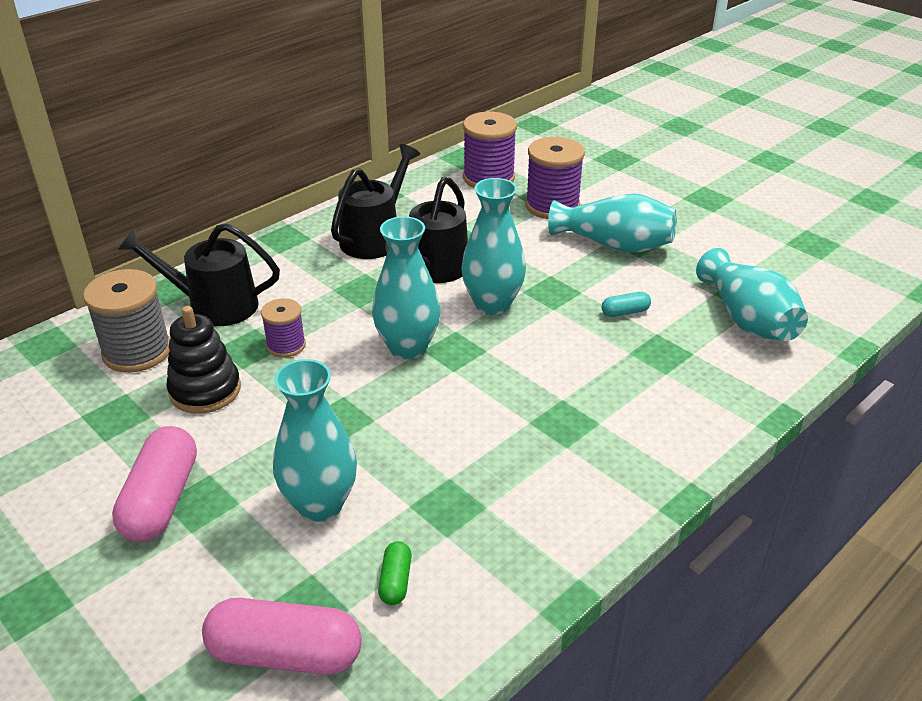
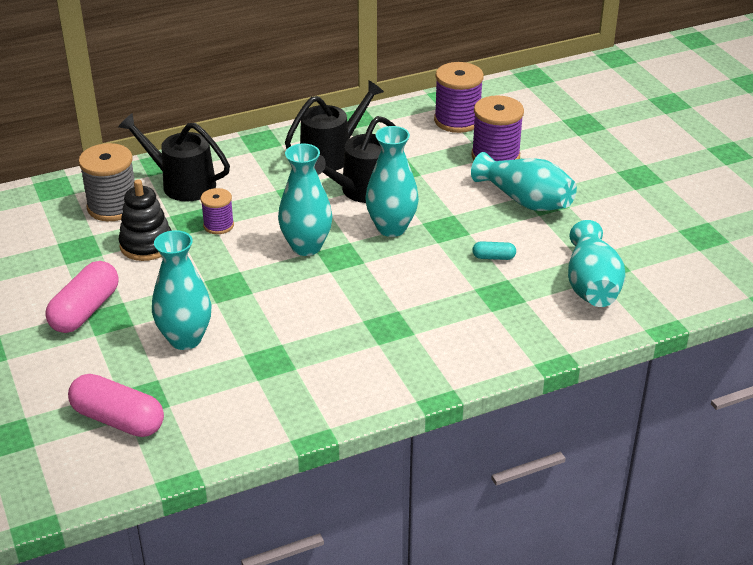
camera: 20 degrees right, 0 degrees up
(395, 581) = (208, 397): green capsule -> none

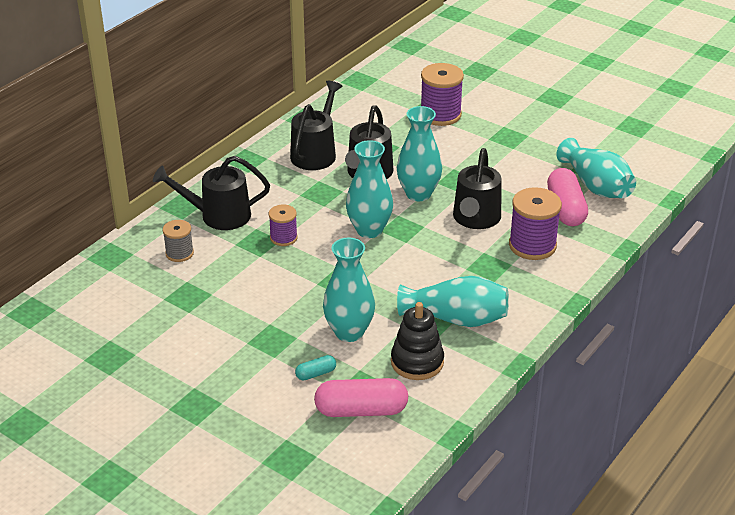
camera: 30 degrees left, 0 degrees up
(85, 310) = (246, 341): pink capsule -> pink capsule (565, 209)
(113, 207) = (179, 253): grey spool -> grey spool, size x0.58
(146, 245) = (241, 273): black stacking toy -> black stacking toy (417, 362)
(424, 274) = (475, 219): none -> black watering can
(457, 120) = (385, 96): purple spool -> purple spool (532, 245)
(493, 257) = (512, 190): turquoise capsule -> turquoise capsule (316, 374)
(525, 200) = (493, 141): turquoise vase -> turquoise vase (456, 318)

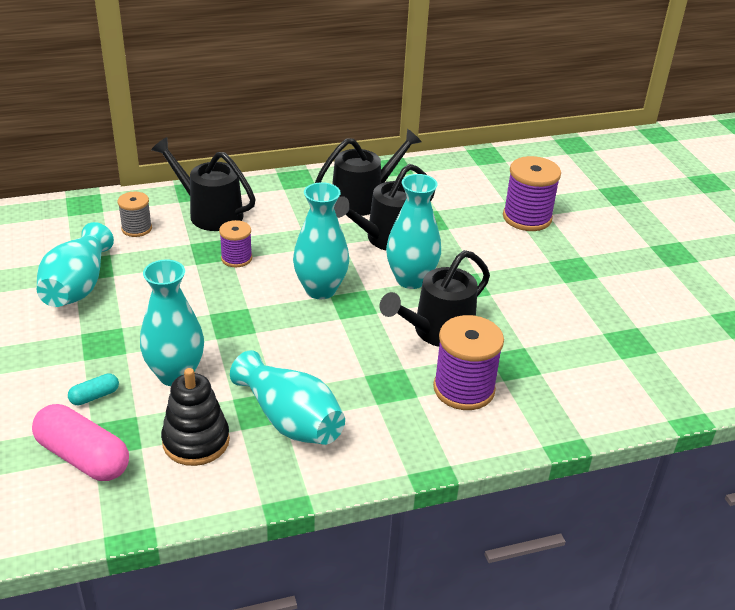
camera: 35 degrees right, 0 degrees up
(316, 374) = (94, 396): turquoise capsule -> turquoise capsule turned 45 degrees counterclockwise
(565, 209) = (548, 370): pink capsule -> none
(596, 186) = (613, 363): turquoise vase -> turquoise vase (78, 286)

